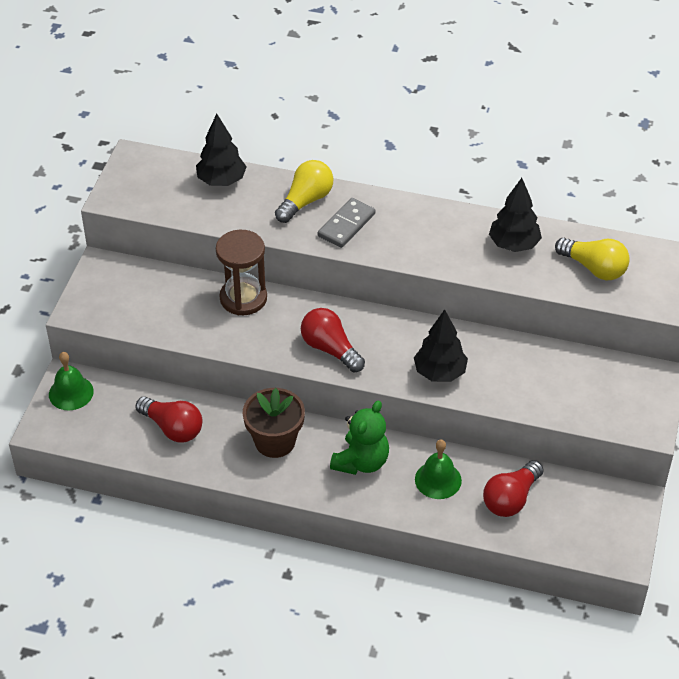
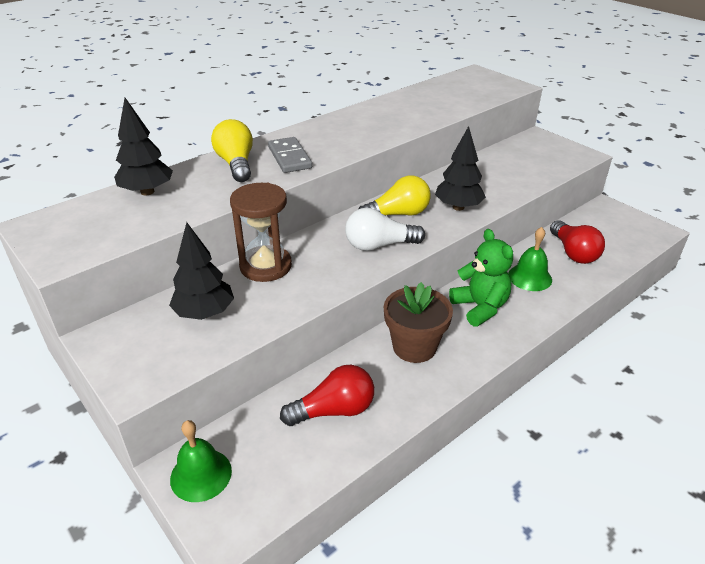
camera: 55 degrees left, 10 degrees down
(330, 349) = (379, 245): red light bulb -> white light bulb
(513, 244) = (398, 109): black tree -> black tree (204, 313)
(594, 268) = (453, 95): yellow light bulb -> yellow light bulb (398, 214)

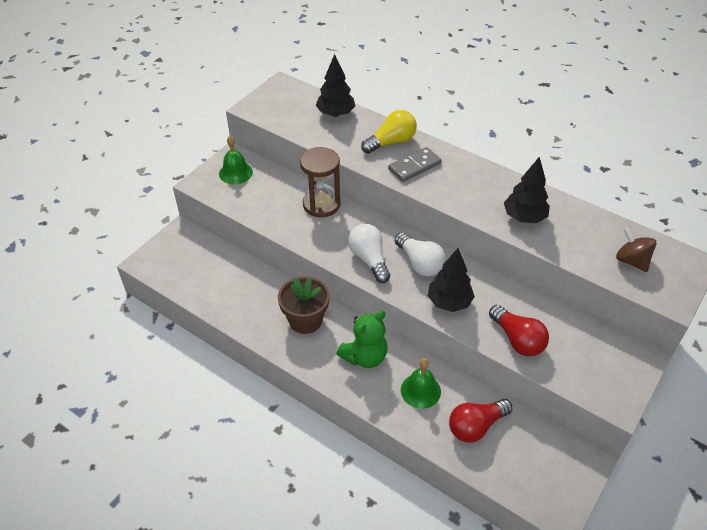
camera: 75 degrees right, 10 degrees up
(201, 474) = (178, 242): green bell -> green bell (235, 173)
(204, 313) = (264, 190): black tree -> black tree (524, 217)
(334, 410) = (235, 288): red light bulb -> red light bulb (517, 339)
(398, 214) = (419, 263): yellow light bulb -> white light bulb
(469, 90) = (631, 261): none -> brown spinning top

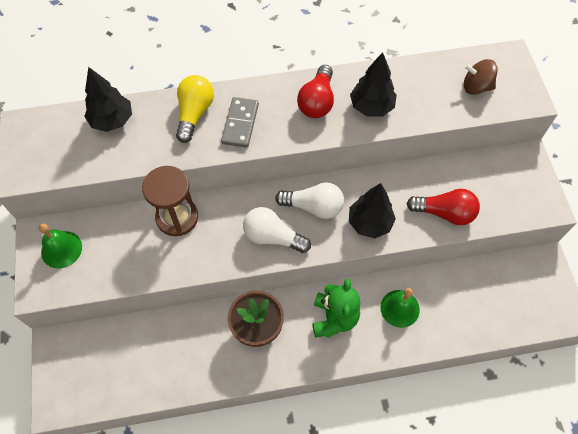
camera: 45 degrees left, 15 degrees up
(476, 426) = (461, 301): red light bulb -> red light bulb (317, 101)

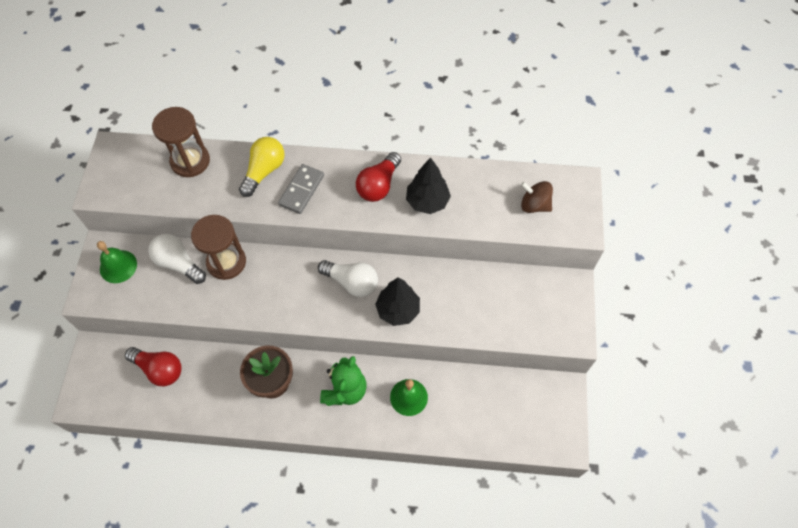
camera: 15 degrees right, 0 degrees up
(112, 120) = (190, 161): black tree -> brown hourglass
(272, 237) = (305, 301): white light bulb -> white light bulb (178, 264)
(444, 213) = (471, 318): red light bulb -> red light bulb (159, 369)

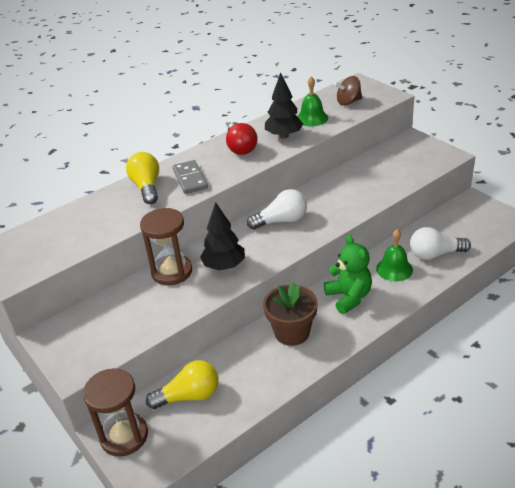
camera: 40 degrees left, 25 degrees down
(118, 266) = (78, 335): green bell -> green bell (312, 118)
(159, 369) = (189, 396): red light bulb -> yellow light bulb
(178, 264) = (132, 298): white light bulb -> white light bulb (435, 254)
(190, 161) = (77, 216): brown hourglass -> brown hourglass (124, 436)
(398, 310) = (332, 212): black tree -> black tree (224, 266)

